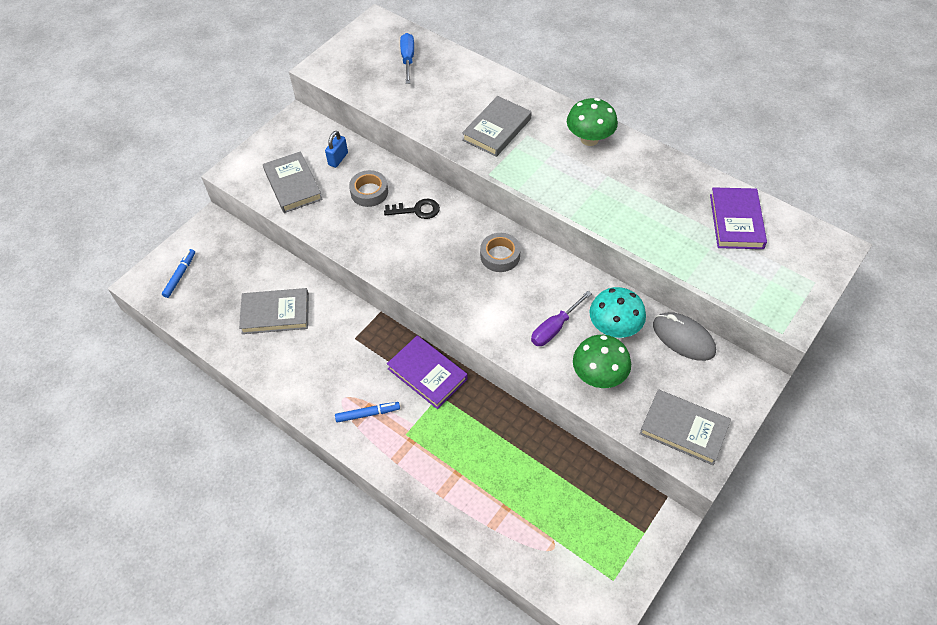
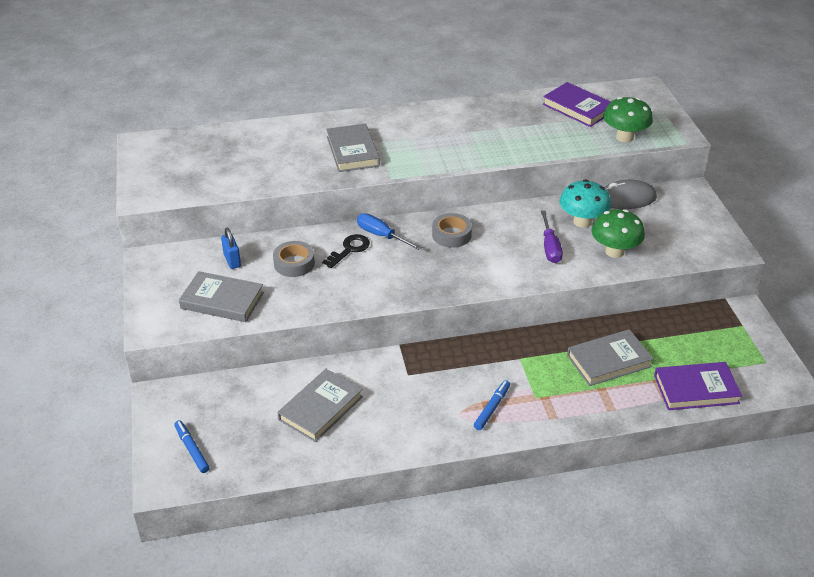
camera: 50 degrees left, 15 degrees down
(408, 59) = (210, 151): blue screwdriver -> blue screwdriver (381, 235)
(427, 374) = (492, 353): purple book -> purple book (696, 389)
(589, 139) = (424, 120): green mushroom -> green mushroom (624, 137)
(683, 429) = (698, 241): grey book -> grey book (609, 361)

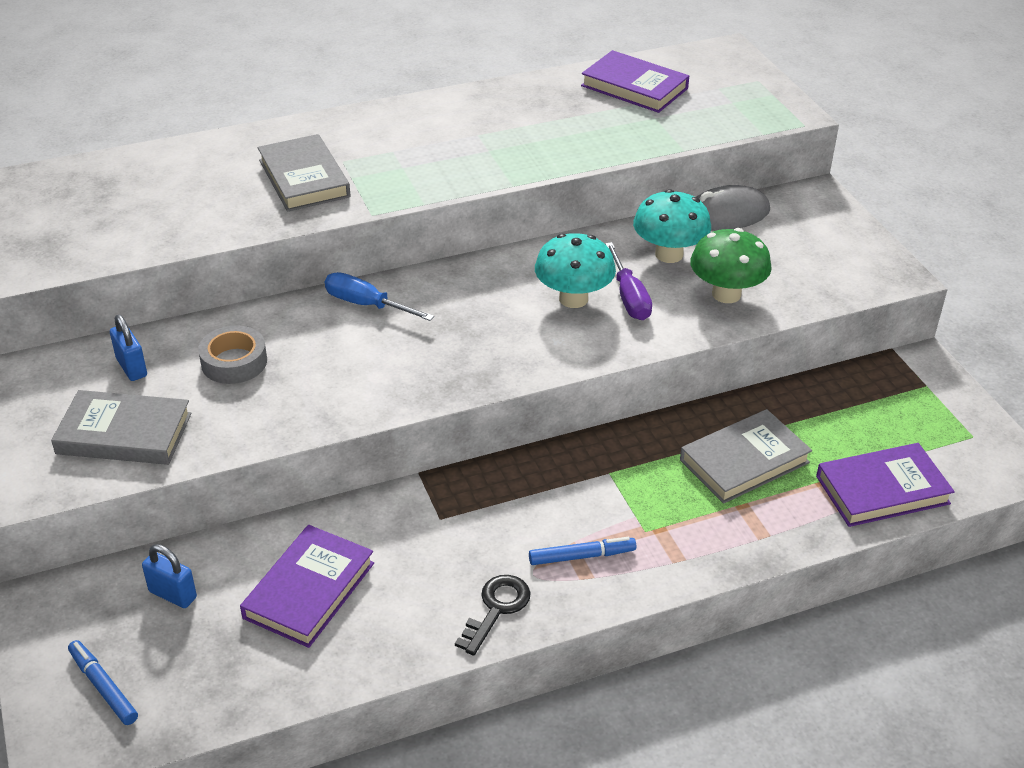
camera: 10 degrees left, 0 degrees up
(239, 401) = (173, 594): none -> blue padlock
(320, 408) = (309, 590): grey book -> purple book
(349, 250) = (319, 331): black key -> black key (496, 609)
(451, 235) = (475, 293): grey tape -> none
(492, 408) = (582, 556): blue marker -> blue marker turned 60 degrees clockwise
(513, 245) = (573, 299): none -> turquoise mushroom
(624, 137) = (712, 123): green mushroom -> none

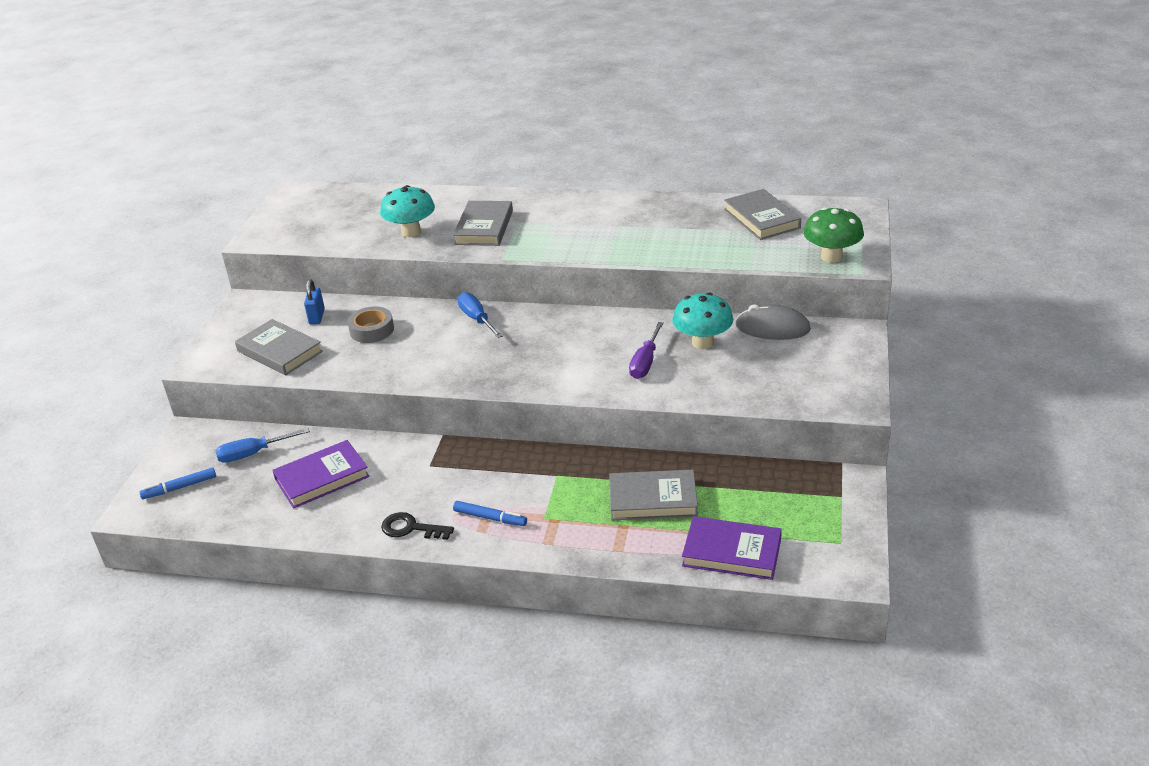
camera: 35 degrees right, 5 degrees down
(103, 687) = (179, 487): blue marker -> blue marker turned 105 degrees counterclockwise
(173, 594) = (253, 453): blue padlock -> blue screwdriver
(496, 609) = (411, 528): black key -> black key turned 135 degrees counterclockwise
(573, 299) = (607, 352): turquoise mushroom -> turquoise mushroom (411, 232)
(634, 87) = (761, 219): purple book -> grey book
(726, 294) = (715, 380): green mushroom -> green mushroom (831, 257)

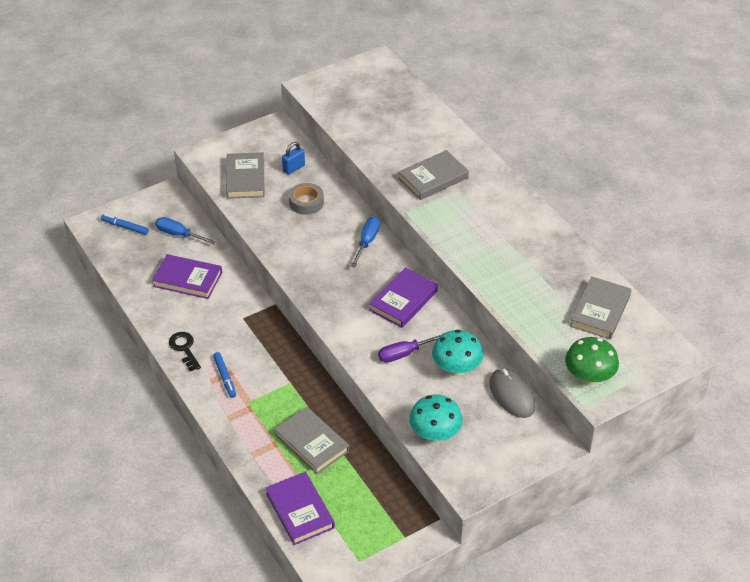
camera: 45 degrees right, 10 degrees up
(411, 232) = (391, 148): turquoise mushroom -> turquoise mushroom (435, 434)
(579, 333) = (403, 300): none -> purple book

